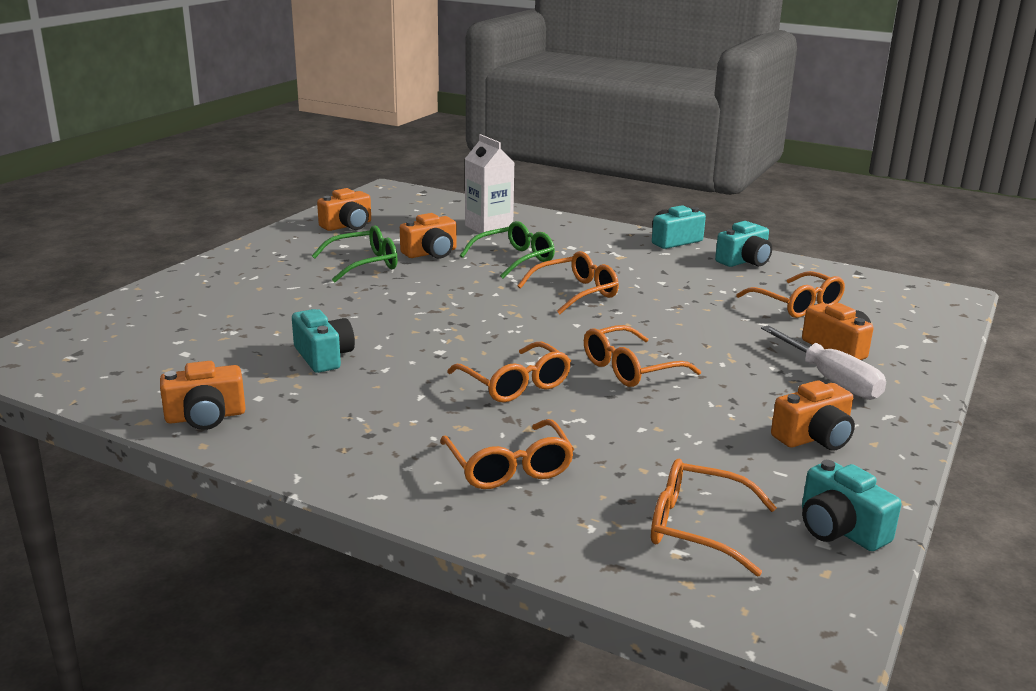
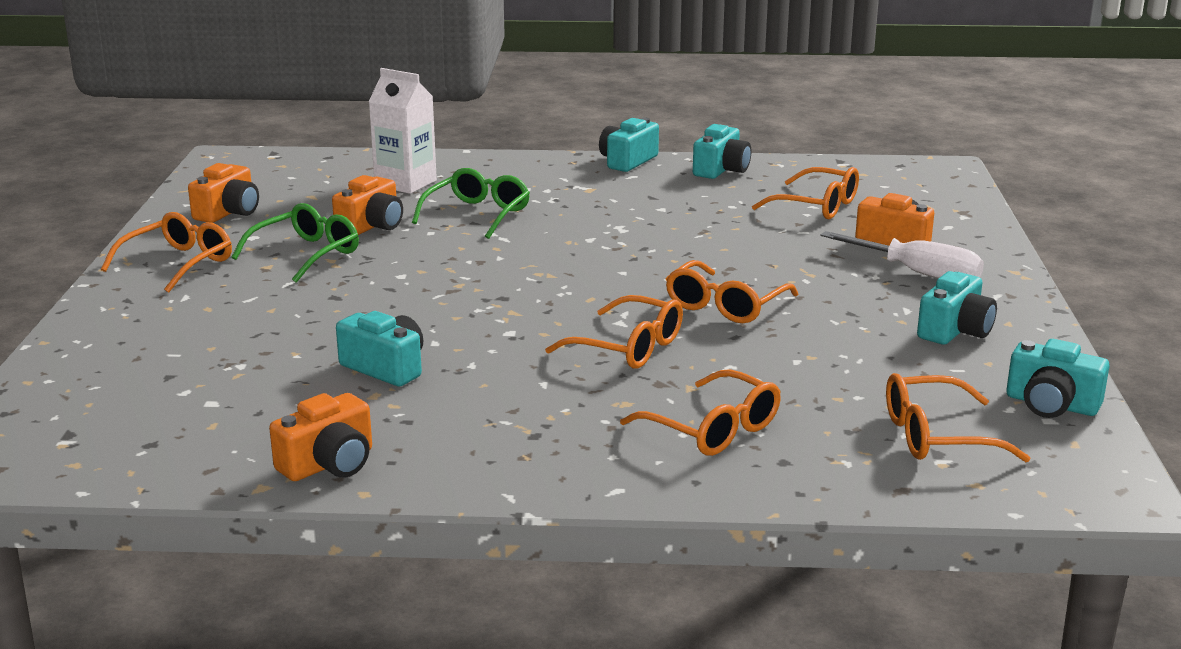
camera: 25 degrees left, 0 degrees up
(576, 293) = (585, 238): orange glasses -> orange glasses (178, 263)
(814, 437) = (955, 330): orange camera -> turquoise camera

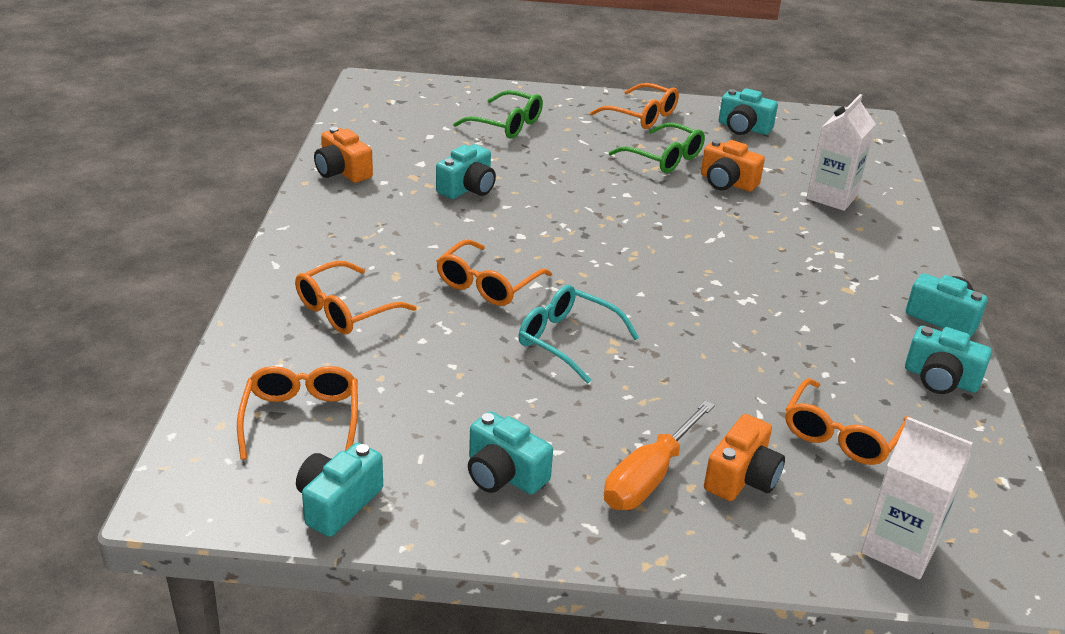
camera: 90 degrees right, 10 degrees up
(228, 212) = (743, 128): orange camera -> turquoise camera
(477, 214) = (763, 228): green glasses -> green glasses (506, 125)
(725, 305) = (567, 340): orange glasses -> turquoise glasses
(917, 273) = (649, 477): white screwdriver -> orange screwdriver
(940, 198) = (899, 548): none -> white carton

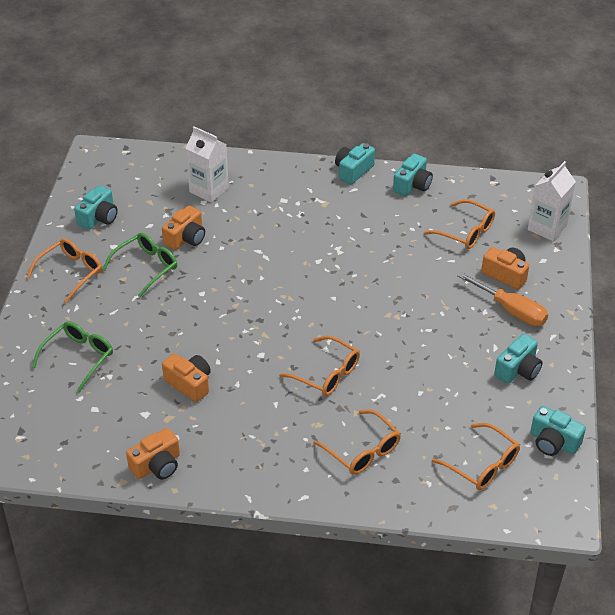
camera: 85 degrees left, 10 degrees up
(301, 419) = (482, 465): orange glasses -> orange glasses turned 135 degrees counterclockwise
(467, 188) = (189, 384): turquoise camera -> orange camera
(567, 340) = (389, 336): turquoise glasses -> none

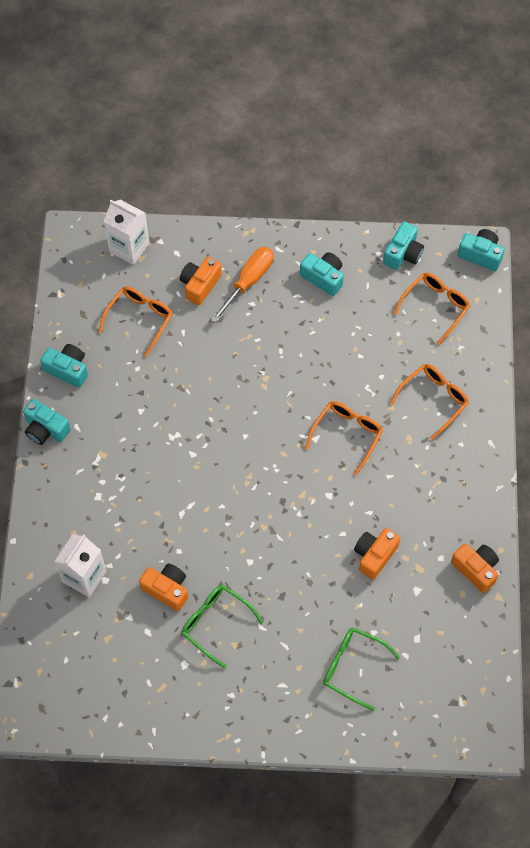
camera: 95 degrees left, 20 degrees up
(71, 272) = (230, 702): orange glasses -> none
(99, 218) = (138, 690): turquoise camera -> turquoise camera (480, 255)

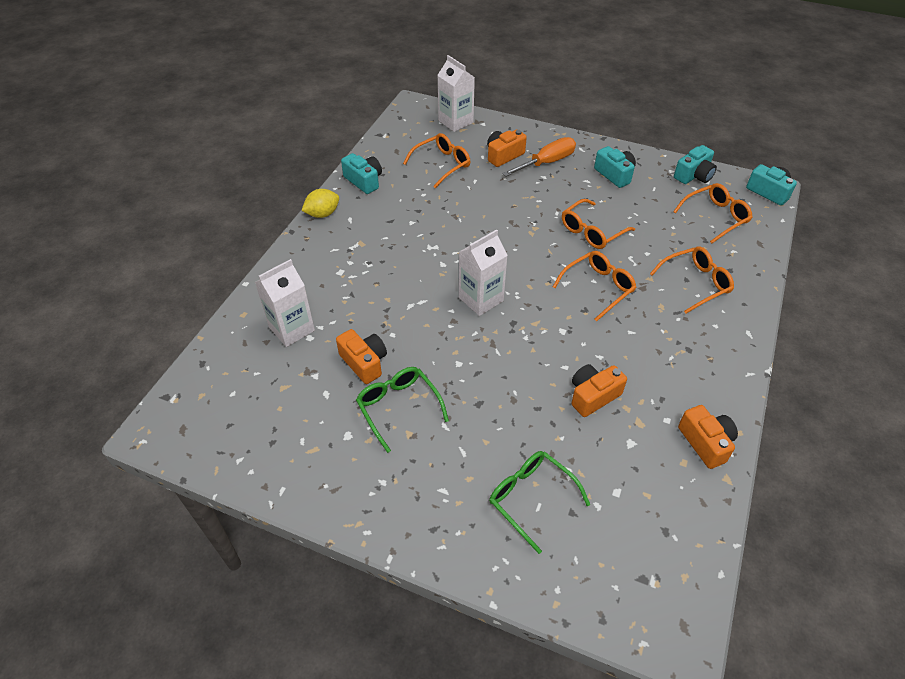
camera: 20 degrees right, 15 degrees down
(46, 429) = (322, 214): turquoise camera -> yellow lemon
(244, 484) = (481, 299): none -> white carton
(322, 365) = (592, 231): none -> orange glasses

